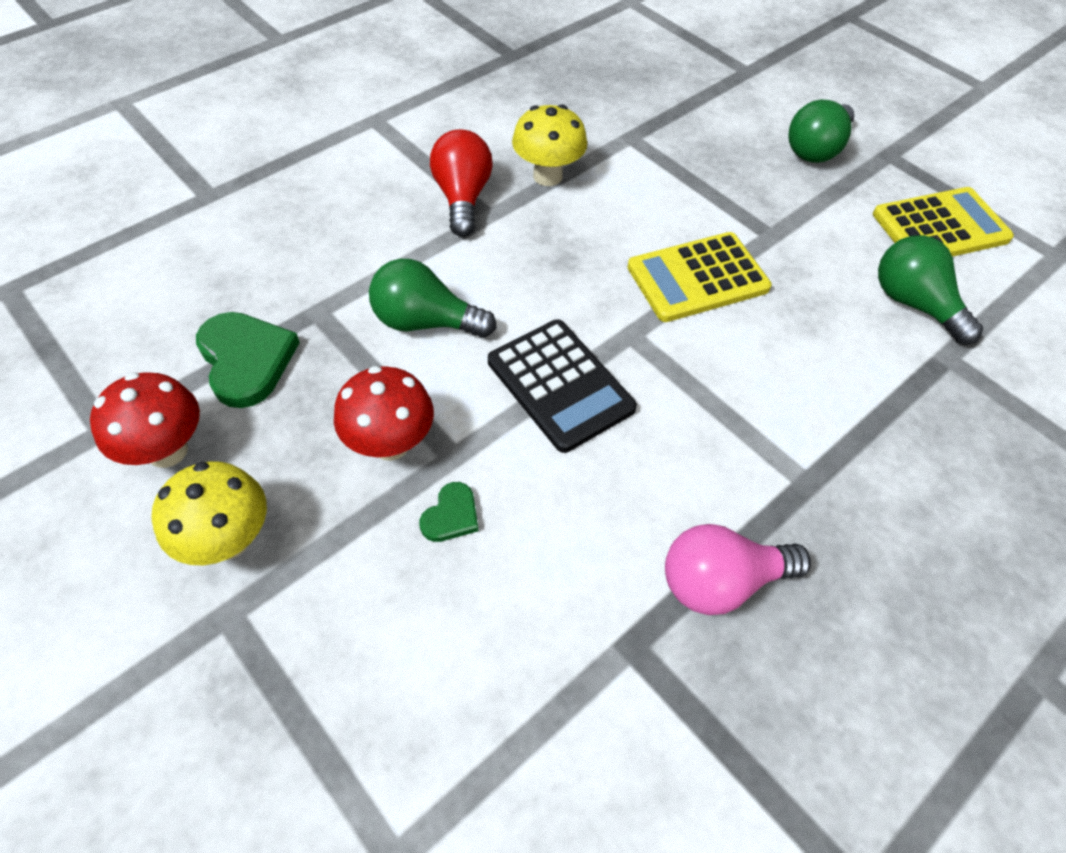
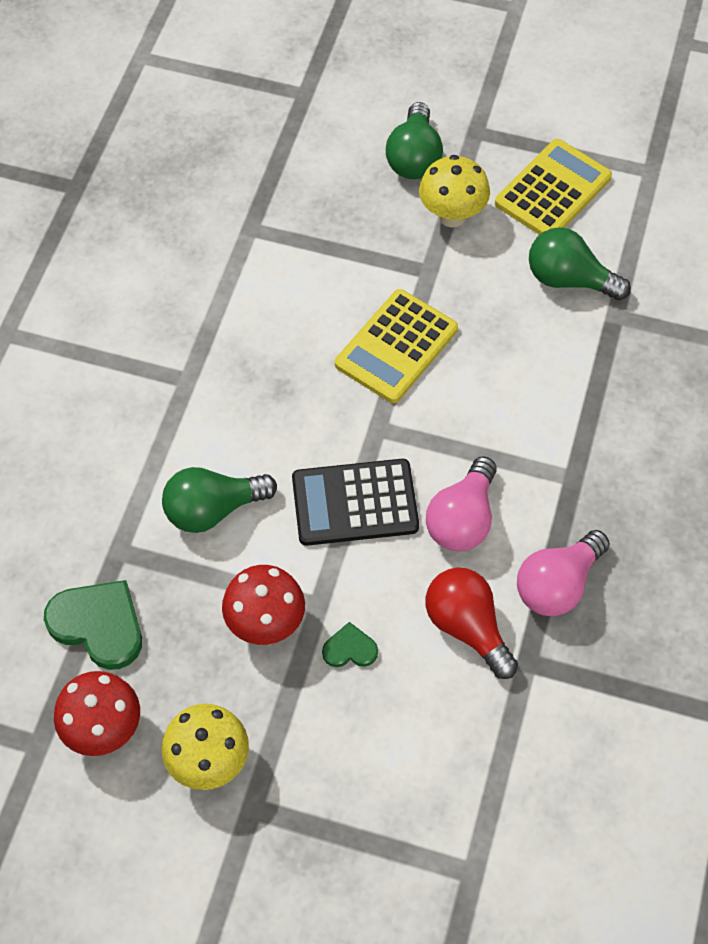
camera: 30 degrees left, 5 degrees up
(451, 515) = (350, 649): green heart -> green heart turned 90 degrees counterclockwise
(462, 198) = (152, 375): red light bulb -> red light bulb (467, 627)
(547, 176) = (208, 311): yellow mushroom -> yellow mushroom (452, 215)
(560, 385) = (355, 503): black calculator -> black calculator turned 150 degrees clockwise
(658, 457) = (462, 519): none -> pink light bulb

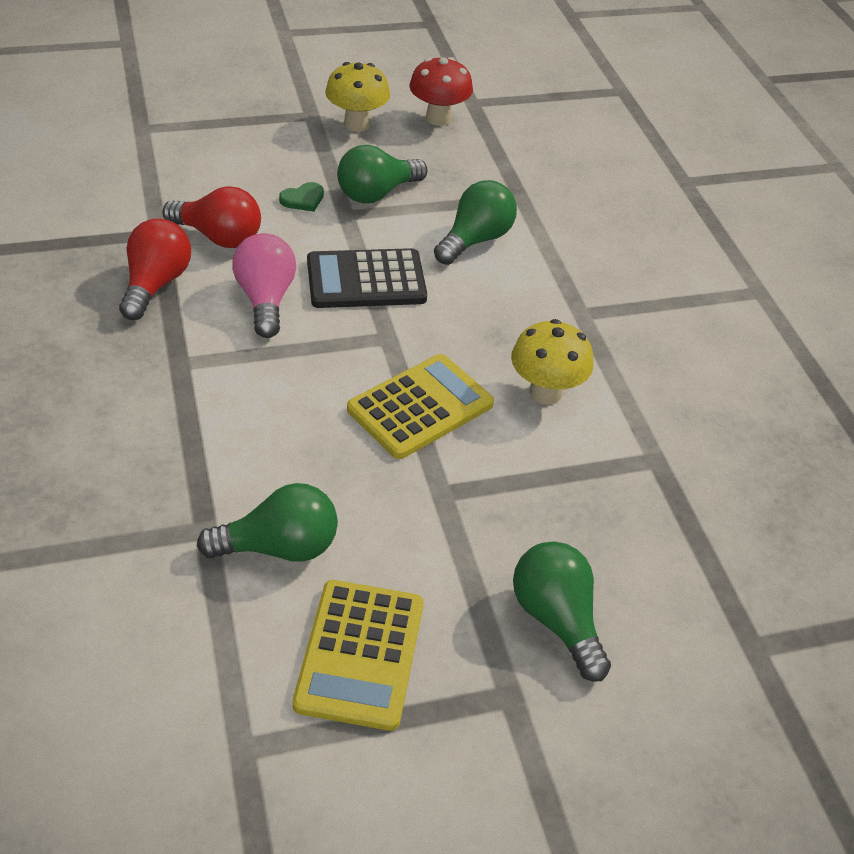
camera: 145 degrees right, 15 degrees down
(98, 625) = (493, 159): green heart -> none
(266, 623) = (377, 193): red mushroom -> green light bulb
(355, 503) = (366, 280): black calculator -> black calculator turned 150 degrees counterclockwise
(396, 347) = (420, 407): yellow calculator -> yellow calculator turned 45 degrees clockwise
(452, 215) = (460, 565): yellow mushroom -> yellow mushroom (545, 392)
(557, 585) = (156, 284): pink light bulb -> red light bulb

